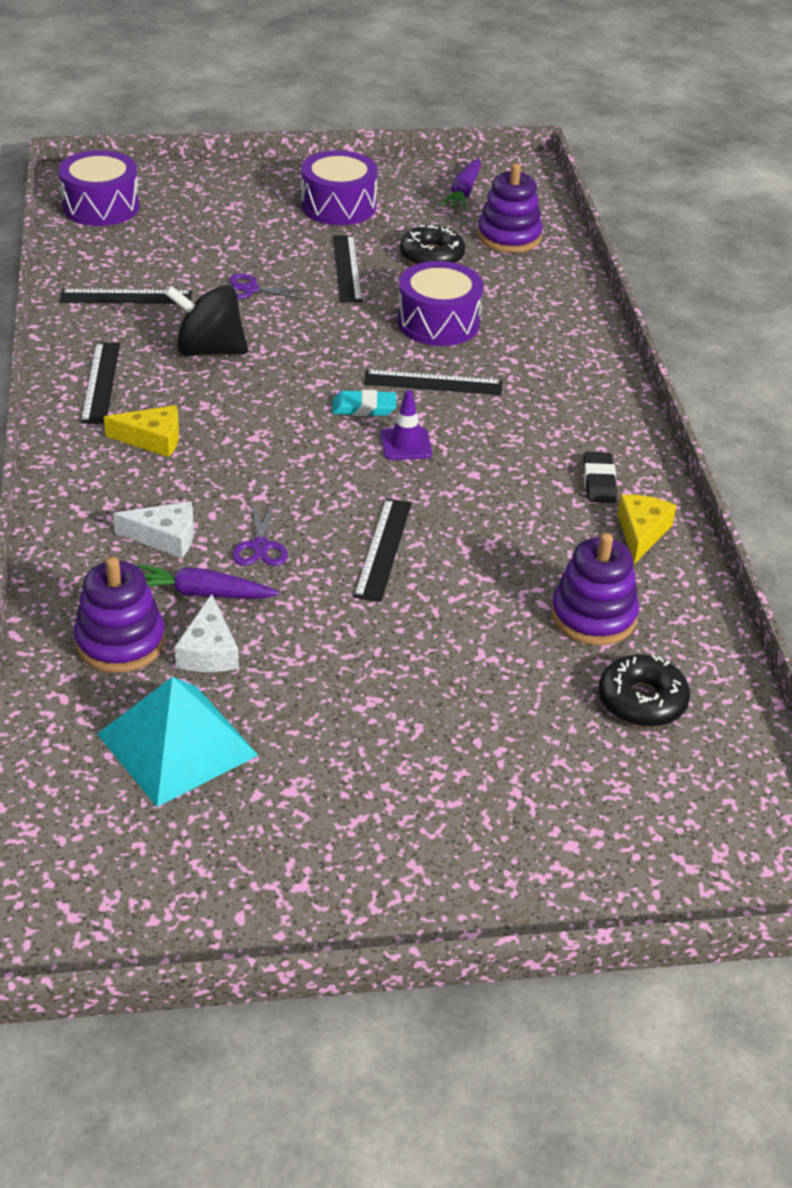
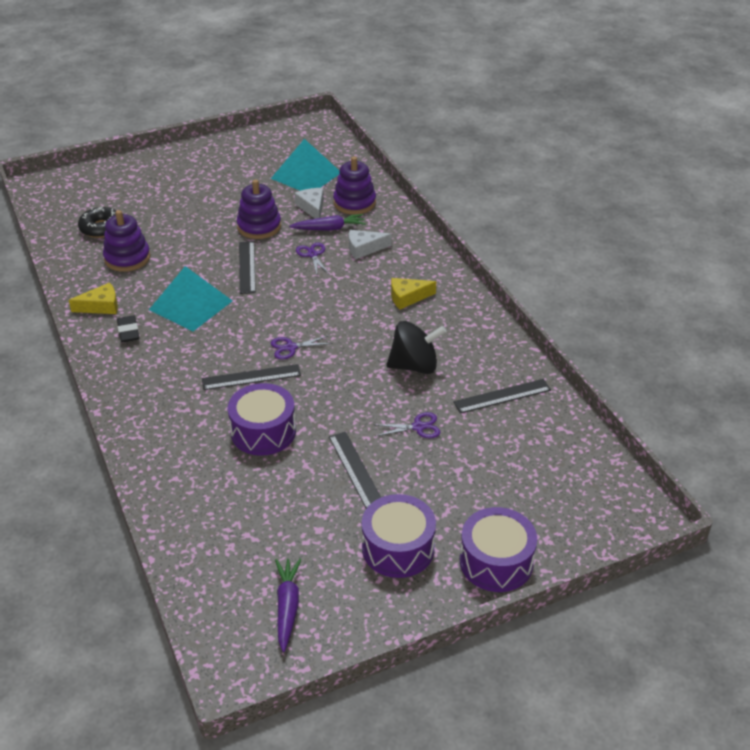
camera: 165 degrees right, 0 degrees up
(100, 382) = (465, 326): black ruler -> none
(101, 207) = (597, 486): purple drum -> purple drum (496, 562)
(364, 407) = (291, 347): turquoise eraser -> purple scissors
(406, 444) = (255, 328): purple traffic cone -> none
(432, 256) = (290, 504): black donut -> none
(495, 502) = (190, 305): none -> turquoise pyramid
(509, 237) = (228, 550): purple stacking toy -> purple stacking toy (259, 227)
(641, 532) = (101, 306): yellow cheese -> yellow cheese turned 105 degrees counterclockwise

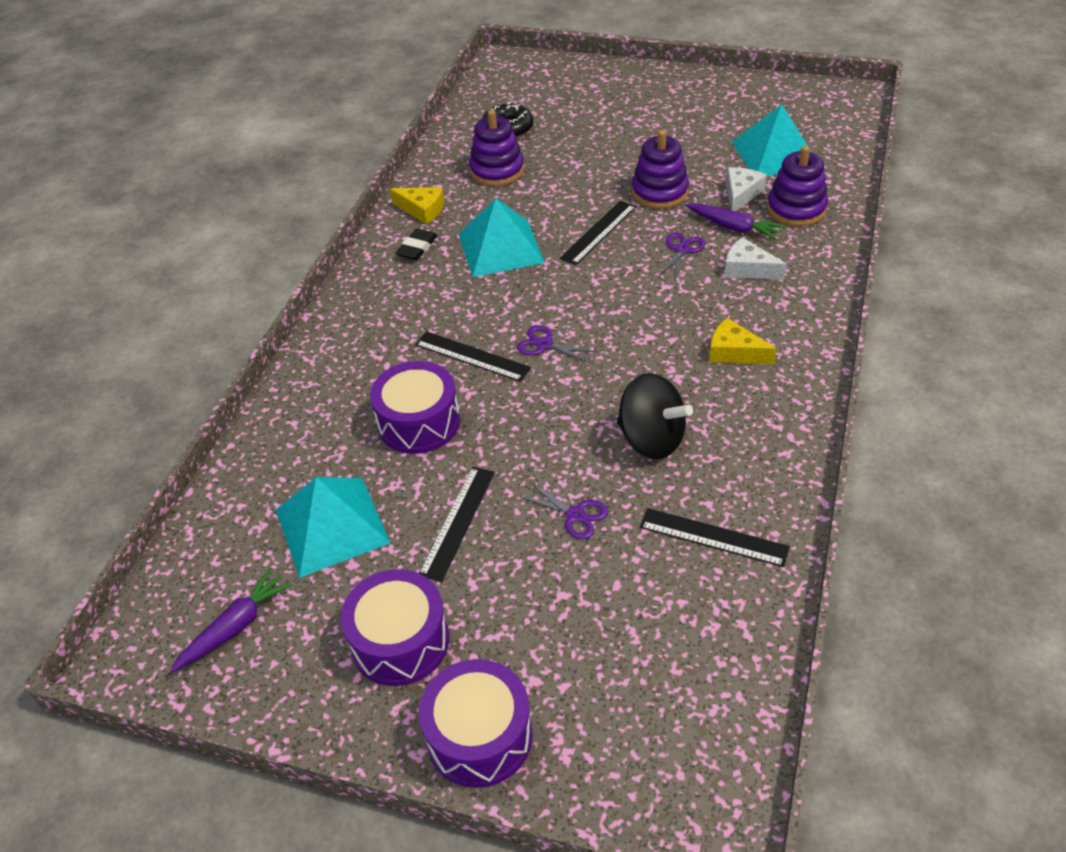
camera: 45 degrees right, 5 degrees up
(279, 518) = (332, 525): none -> turquoise pyramid

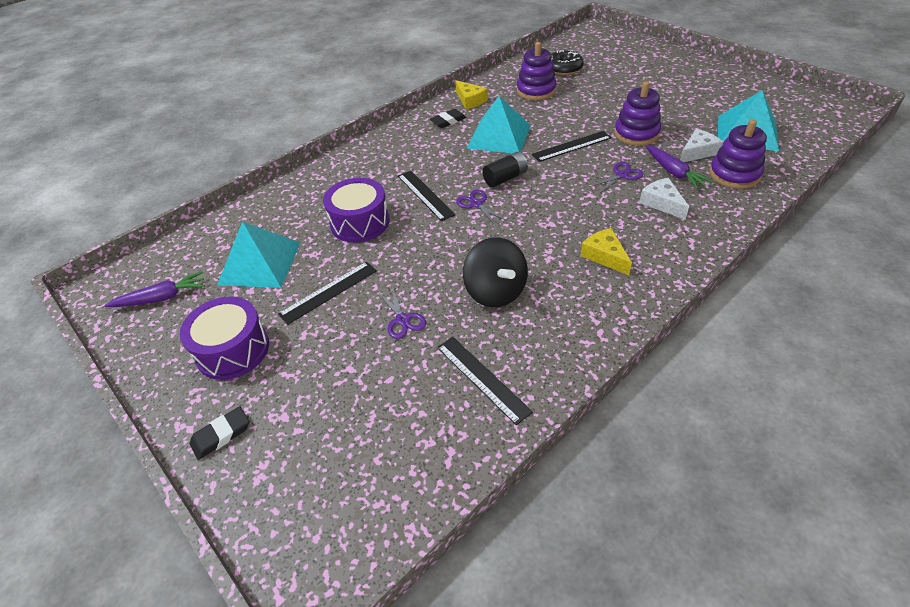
camera: 30 degrees right, 0 degrees up
(479, 736) = (221, 435): purple drum -> black eraser
(553, 300) = (505, 178): none -> black battery

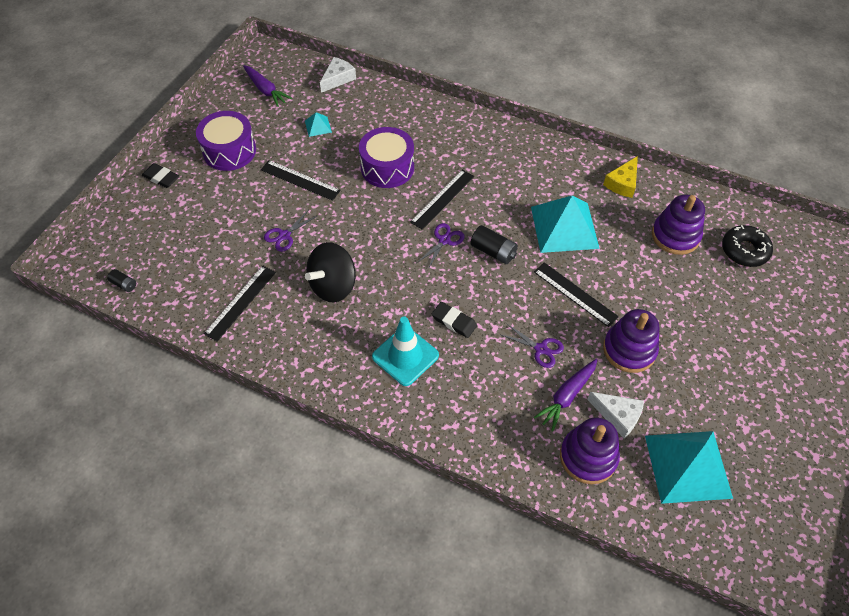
camera: 65 degrees right, 10 degrees up
(260, 263) = (318, 126): turquoise pyramid -> turquoise pyramid, size x0.43
(390, 512) = (124, 284): none -> black battery
(448, 121) = (573, 177): black eraser -> black eraser (454, 321)
(604, 256) = (405, 356): yellow cheese -> turquoise traffic cone
(662, 203) = (505, 392): white cheese -> white cheese (338, 79)

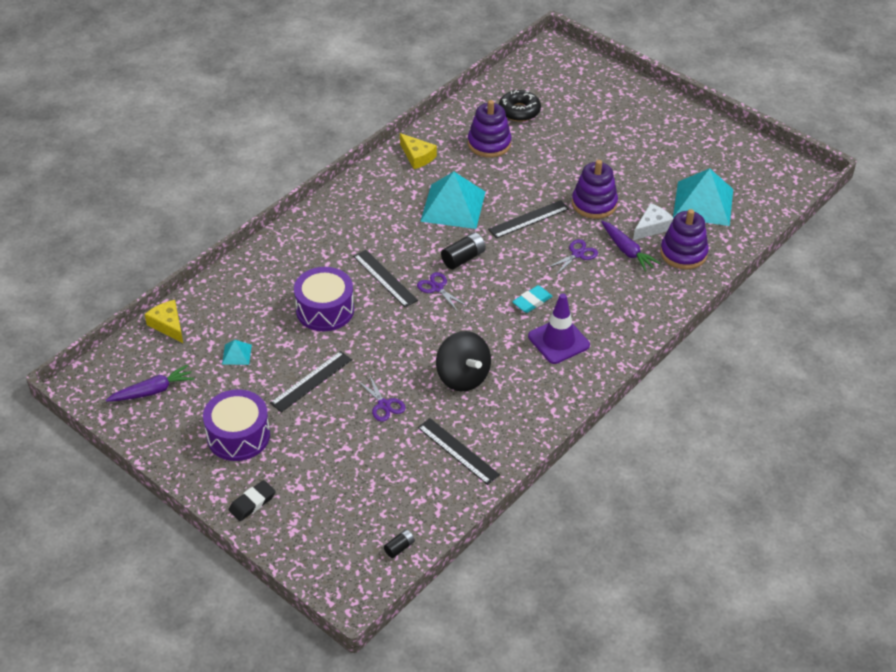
camera: 75 degrees left, 10 degrees down
(338, 79) = (168, 325): white cheese -> yellow cheese
(405, 356) = (558, 341): turquoise traffic cone -> purple traffic cone
(454, 321) = (532, 301): black eraser -> turquoise eraser

